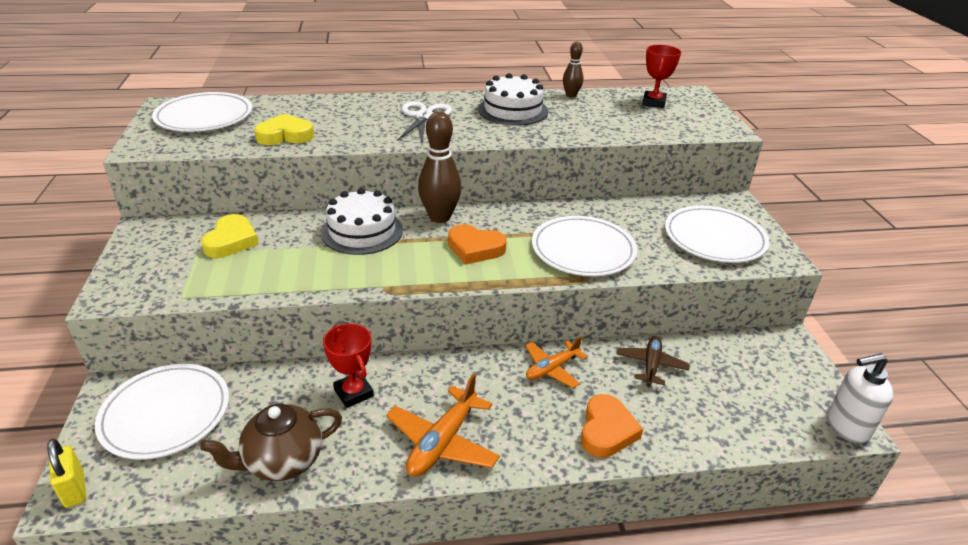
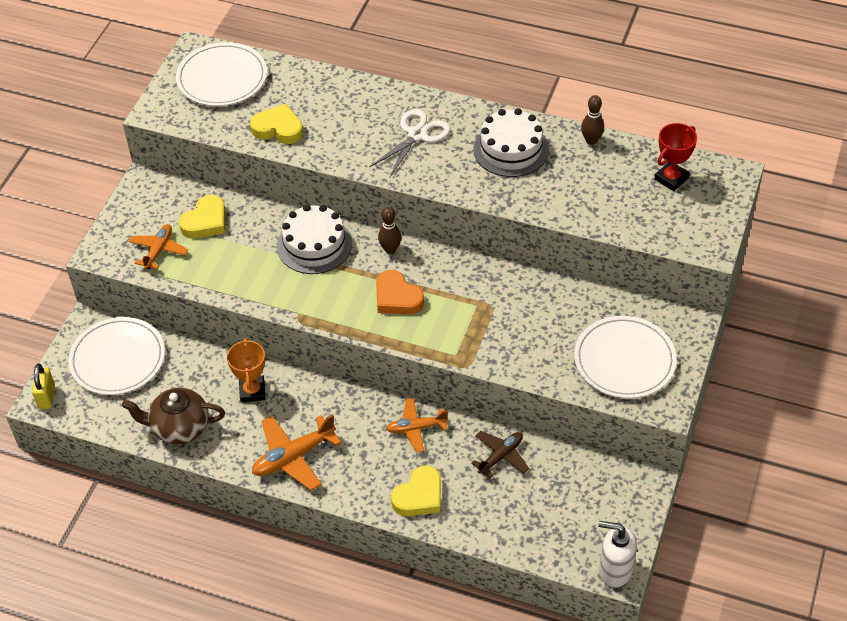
camera: 30 degrees right, 15 degrees up
(186, 276) = (158, 250): none -> orange plane
(353, 393) = (252, 391): red trophy -> orange trophy
(440, 217) = (390, 249): brown bowling pin -> brown bowling pin, size x0.56
(583, 249) = (489, 331): white plate -> none
(606, 430) = (419, 496): orange heart -> yellow heart

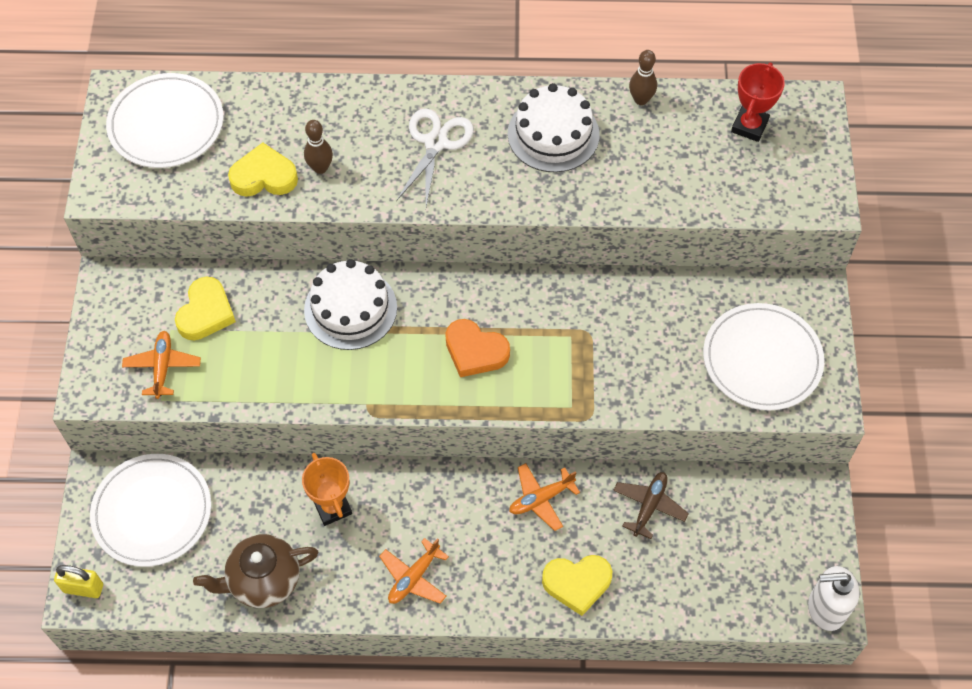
camera: 20 degrees left, 10 degrees up
(47, 397) = (83, 588): yellow padlock -> yellow padlock turned 60 degrees counterclockwise
(293, 457) = (414, 577): orange plane -> orange plane, size x0.66
(390, 249) = (443, 290): brown bowling pin -> brown bowling pin (320, 168)
(419, 496) = (577, 583): yellow heart -> yellow heart turned 60 degrees clockwise

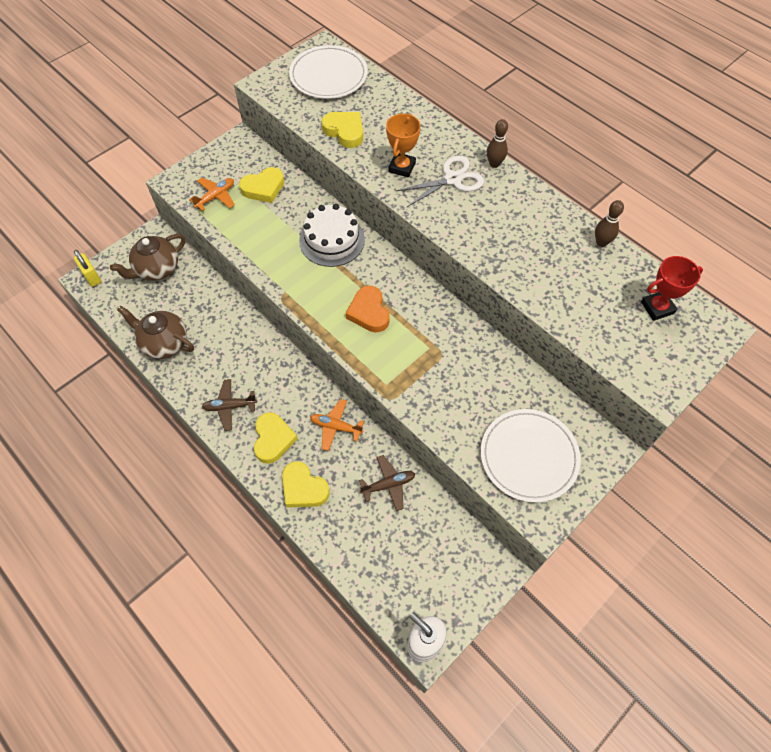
camera: 45 degrees right, 0 degrees up
(152, 512) = (157, 269): white plate -> brown teapot
(320, 168) = (377, 148): brown bowling pin -> brown bowling pin (494, 164)
(332, 507) = (233, 338): orange trophy -> orange trophy (402, 167)
(414, 577) = (230, 406): orange plane -> brown plane
(495, 567) = (273, 439): none -> yellow heart
(553, 134) = (525, 222): white cake -> none

